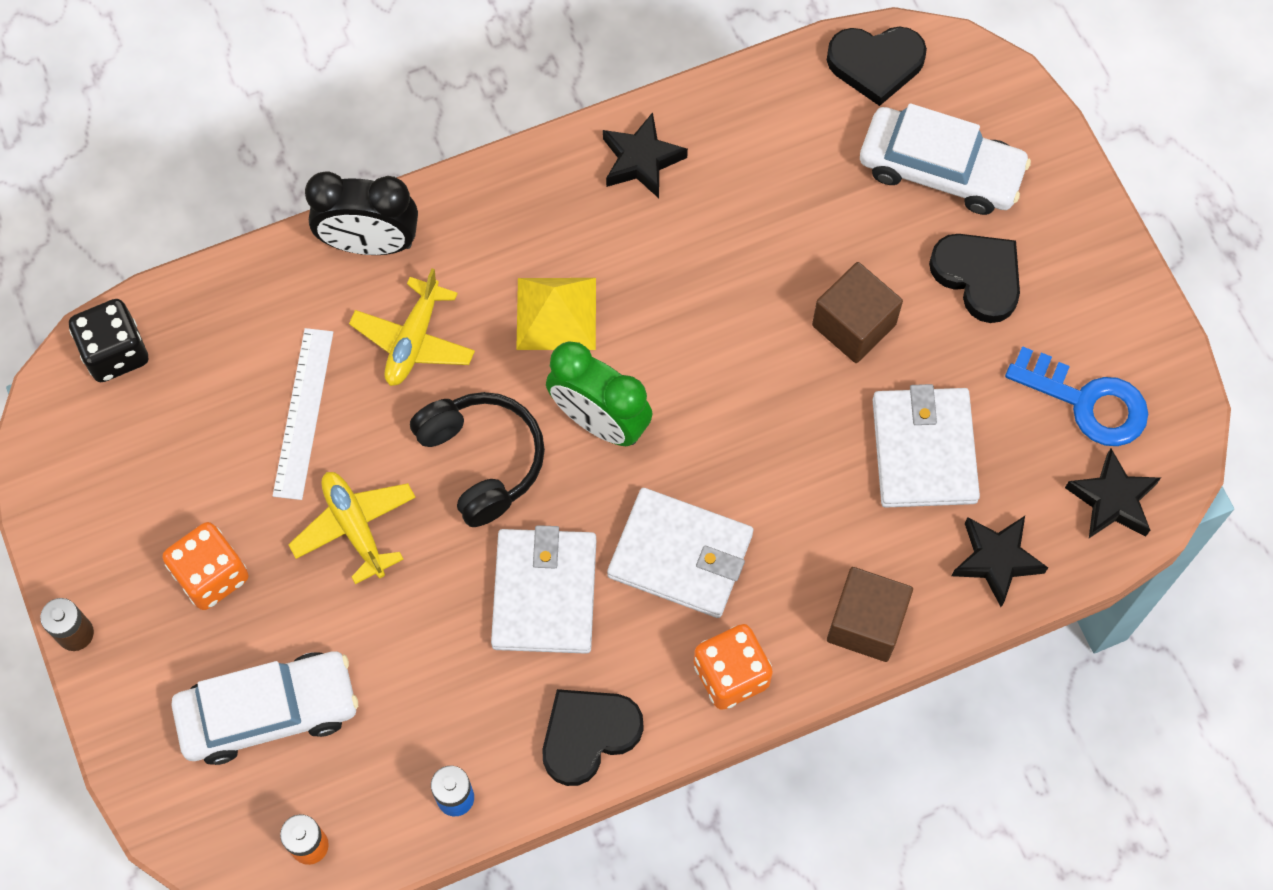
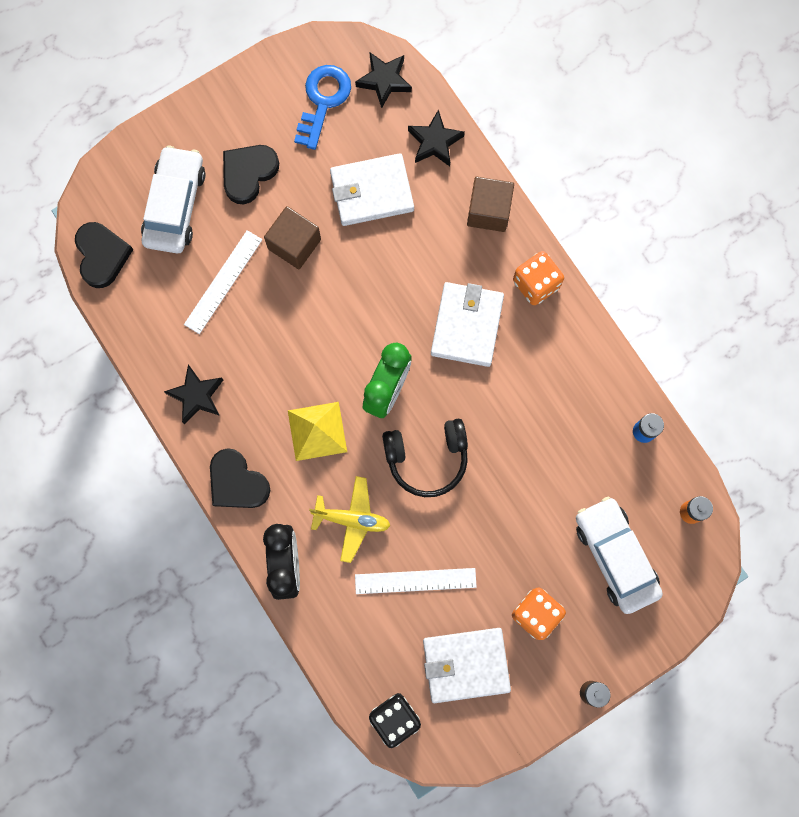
camera: 100 degrees left, 10 degrees up
(355, 527) = (486, 529): yellow plane -> none
(482, 460) = (427, 458): black headphones -> black headphones turned 150 degrees counterclockwise
(544, 593) = (507, 403): white wallet -> white wallet (466, 665)
(588, 735) = (589, 360): black heart -> black heart (237, 482)
(810, 218) = (223, 281): none -> white ruler

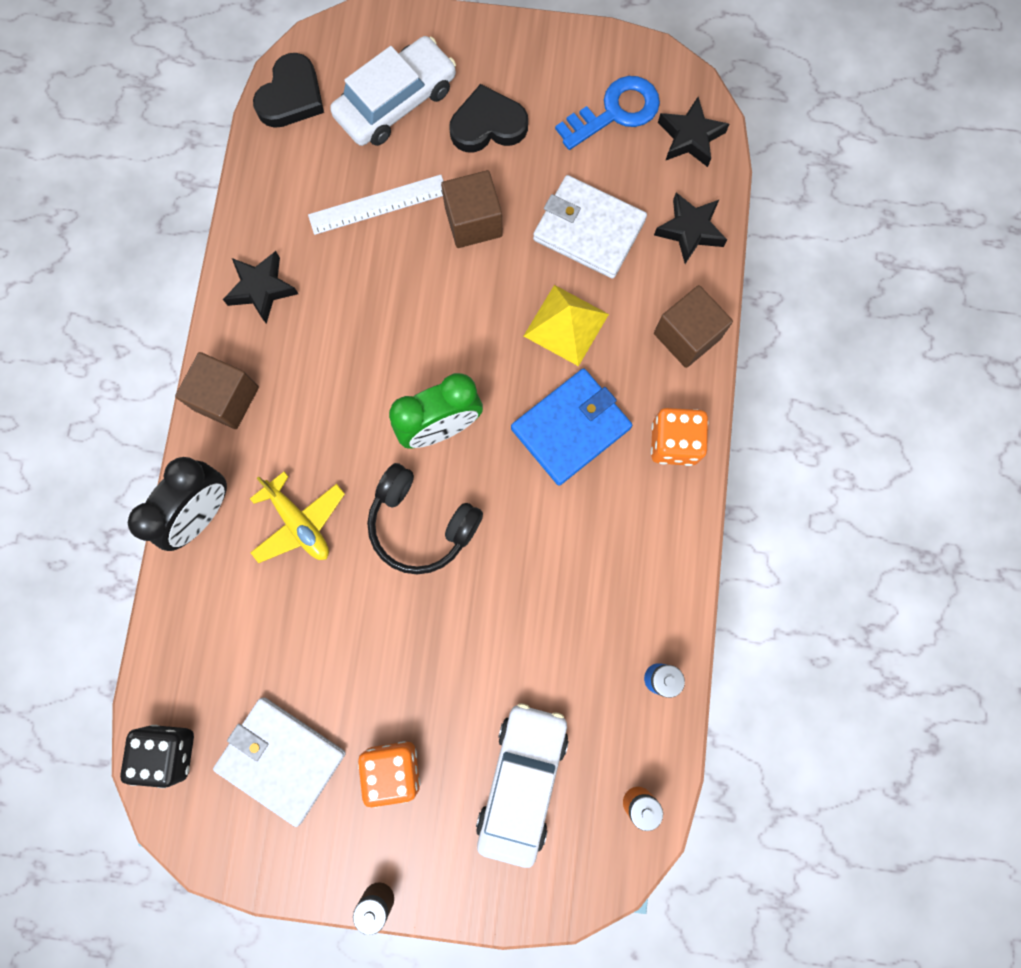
camera: 40 degrees right, 0 degrees up
(237, 482) = (226, 398): black heart -> brown cube
(317, 431) = (341, 412): yellow pyramid -> yellow pyramid (566, 325)
(415, 580) = (307, 633): white ruler -> none
(466, 325) = (570, 428): white wallet -> blue wallet

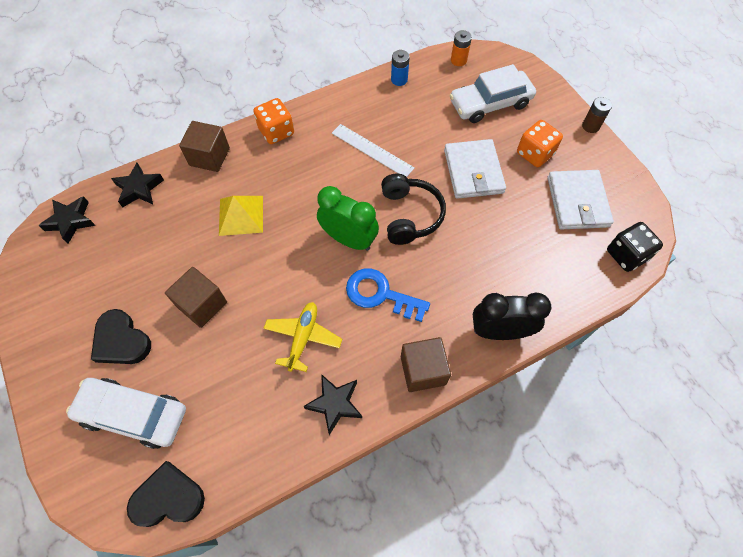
camera: 125 degrees left, 15 degrees down
(299, 523) = (460, 275): yellow plane -> yellow plane (303, 338)
(378, 204) = (224, 371): white ruler -> white ruler (372, 150)
(570, 428) = (302, 179): blue wallet -> none
(588, 230) = (169, 238): white wallet -> white wallet (473, 171)
(615, 112) = (72, 271): blue key -> blue key (380, 294)

